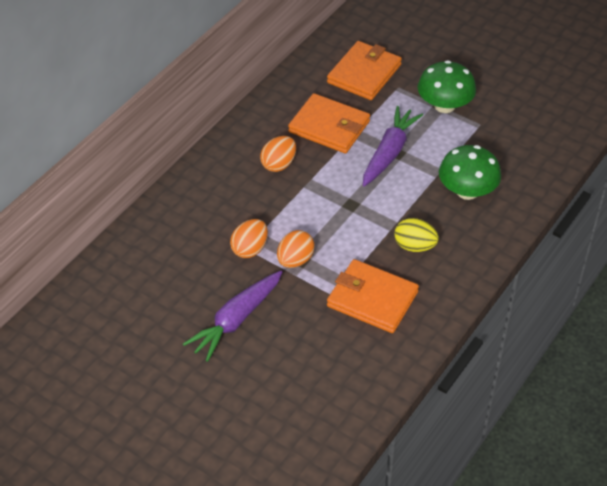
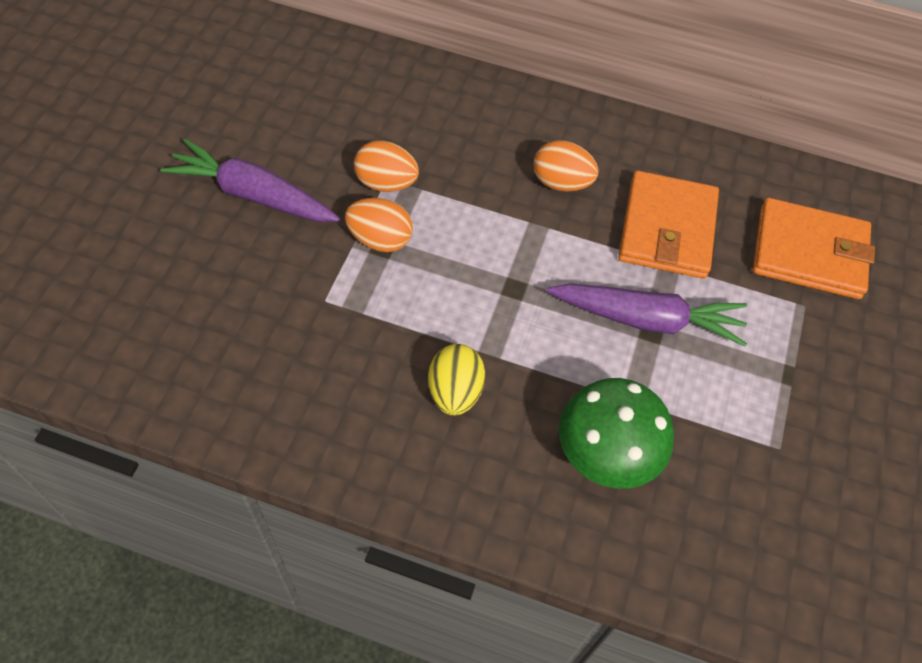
camera: 70 degrees right, 10 degrees up
(372, 299) = (329, 352): orange wallet -> none
(444, 105) = (796, 383): green mushroom -> none

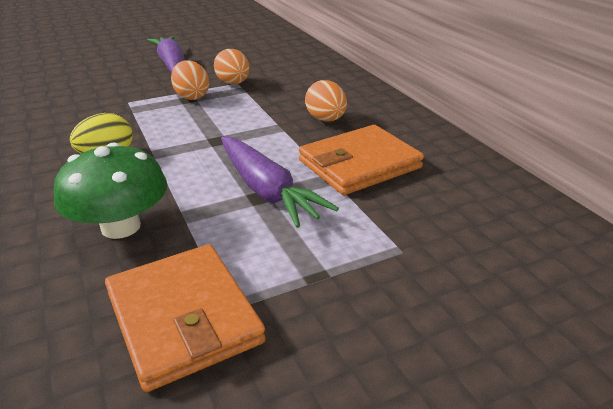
camera: 50 degrees right, 25 degrees down
(809, 252) = (458, 228): orange wallet -> orange wallet (183, 317)

